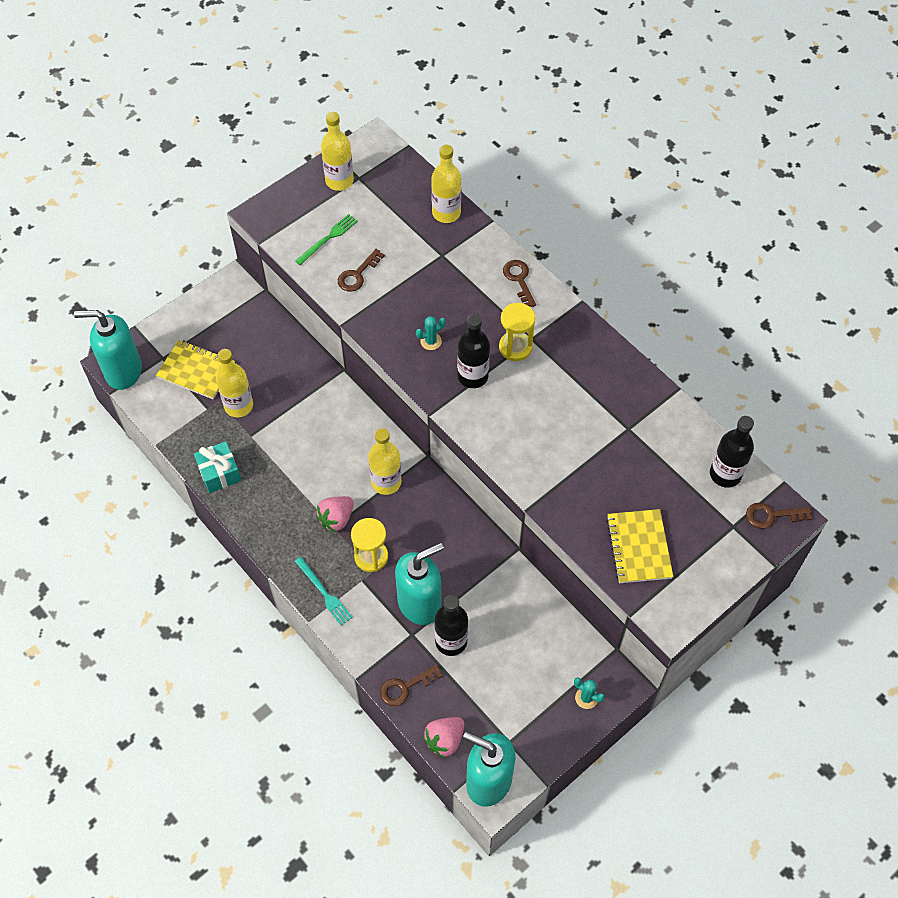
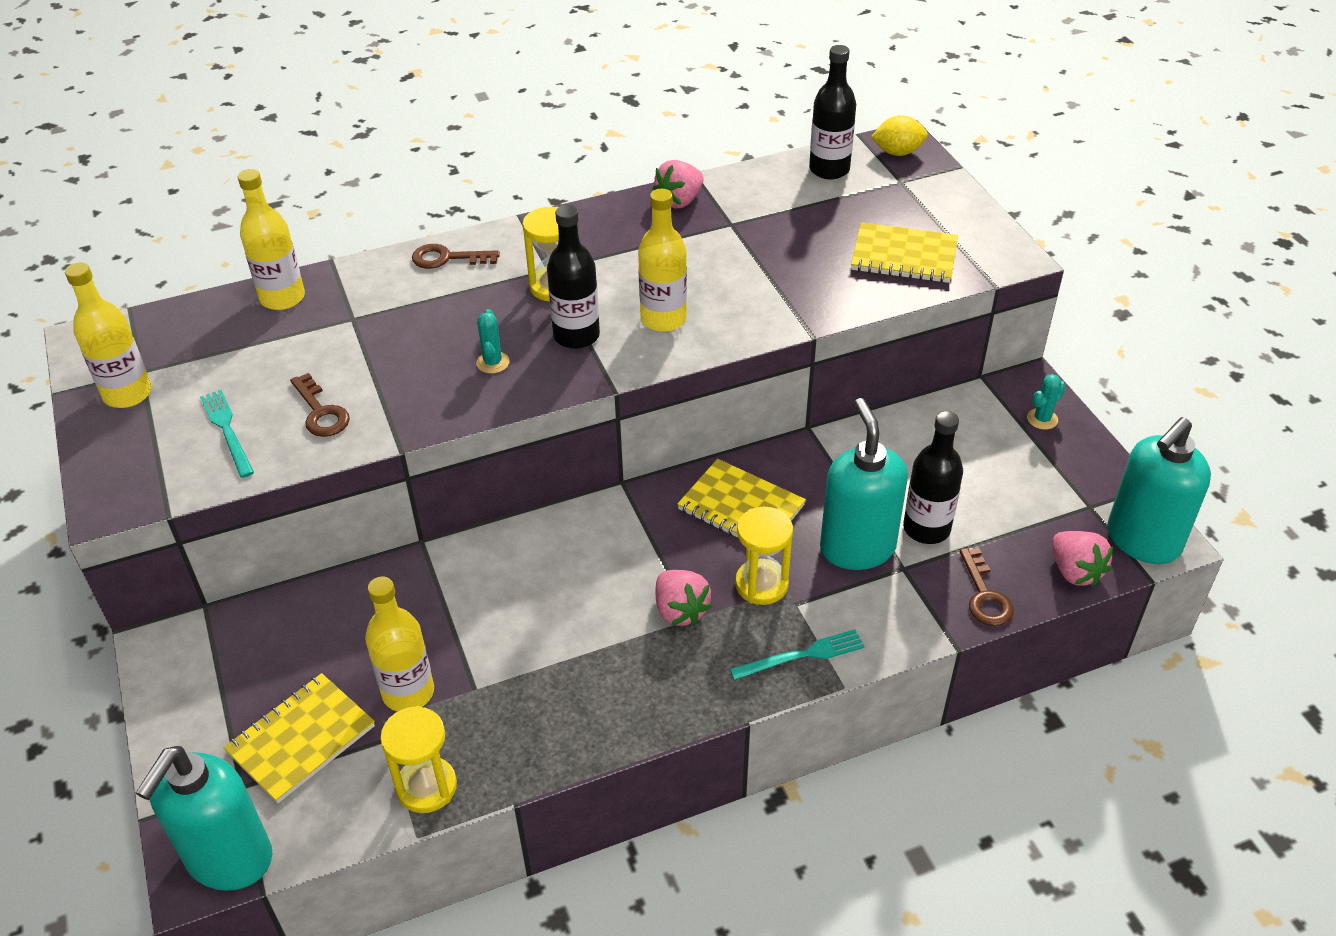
camera: 70 degrees left, 15 degrees down
(184, 437) = (426, 787): none -> yellow hourglass
(219, 473) = (524, 749): turquoise gift -> none
(328, 238) = (227, 430): green fork -> turquoise fork
(386, 482) = (644, 538): yellow bottle -> yellow bottle (663, 319)
(430, 528) = (741, 508): none -> yellow notebook
(640, 389) = (679, 201): none -> pink strawberry
(771, 516) = (897, 152): brown key -> yellow lemon

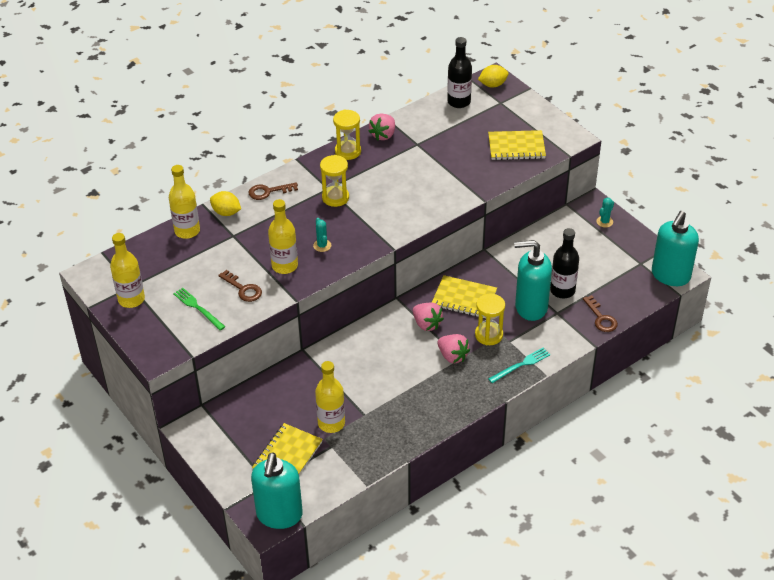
camera: 15 degrees left, 0 degrees up
(227, 430) = (198, 308): turquoise fork -> green fork
(361, 279) = (226, 212): none -> yellow lemon
(426, 787) = (361, 463): yellow hourglass -> yellow hourglass (348, 151)
(576, 336) = (360, 223): black bottle -> none
(663, 319) = (402, 205): yellow bottle -> yellow bottle (284, 266)
(857, 547) = (530, 307): turquoise soap dispenser -> turquoise soap dispenser turned 60 degrees counterclockwise
(1075, 571) = (641, 297): pink strawberry -> pink strawberry (427, 324)

